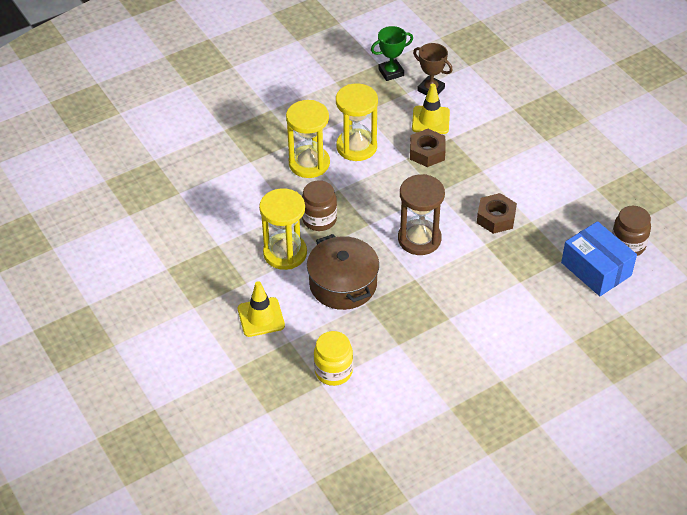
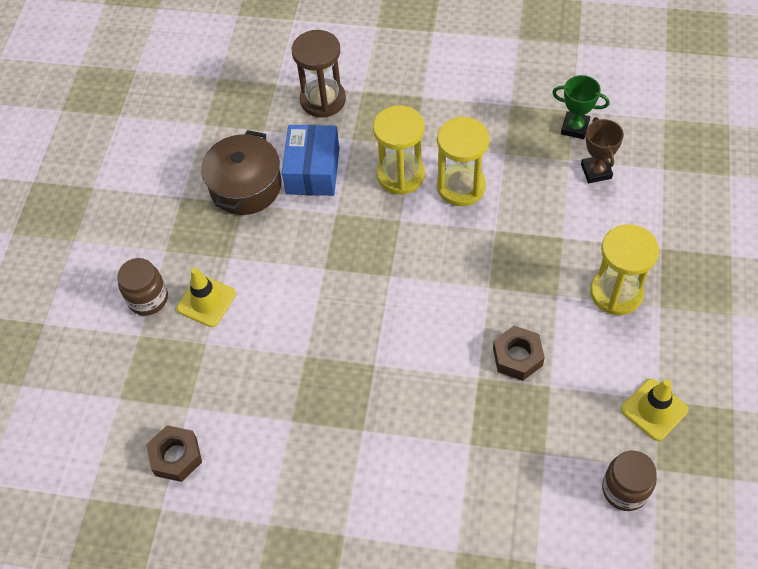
camera: 45 degrees right, 10 degrees up
(285, 253) = (289, 252): yellow hourglass -> yellow hourglass (616, 293)
(319, 219) = (352, 239): brown jar -> brown jar (148, 299)
(333, 371) = (210, 403): yellow jar -> none
(343, 284) = (306, 321): brown pot -> brown pot (245, 186)
(419, 239) = (420, 325): brown hourglass -> brown hourglass (323, 100)
(427, 152) = (522, 238): brown nut -> brown nut (176, 456)
(430, 120) = (561, 205): yellow traffic cone -> yellow traffic cone (654, 409)
(596, 269) = (562, 490): blue box -> blue box (313, 171)

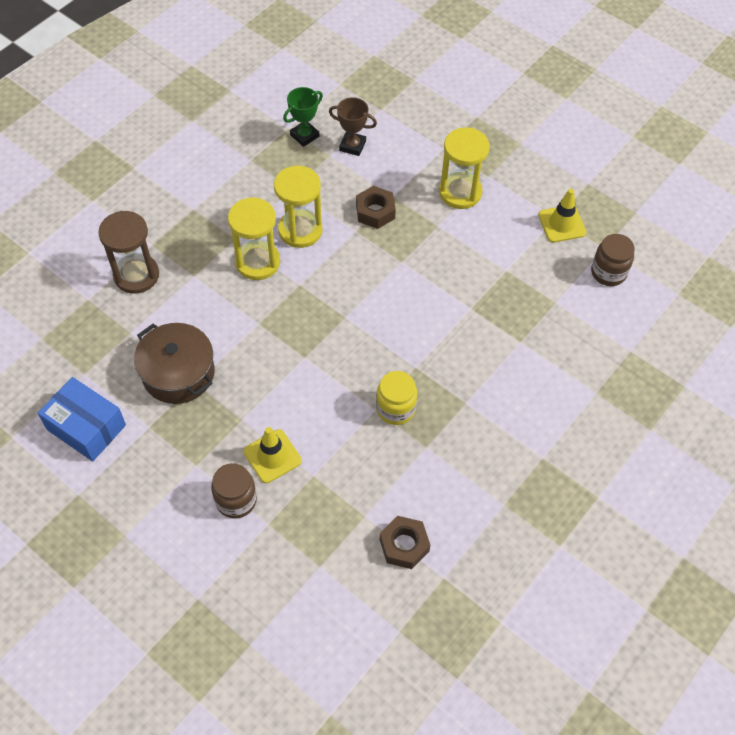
camera: 65 degrees left, 0 degrees up
(313, 171) = (203, 318): blue box -> blue box (86, 427)
(316, 372) = (395, 409): none -> yellow jar
(517, 357) = (470, 276): brown nut -> brown nut (375, 212)

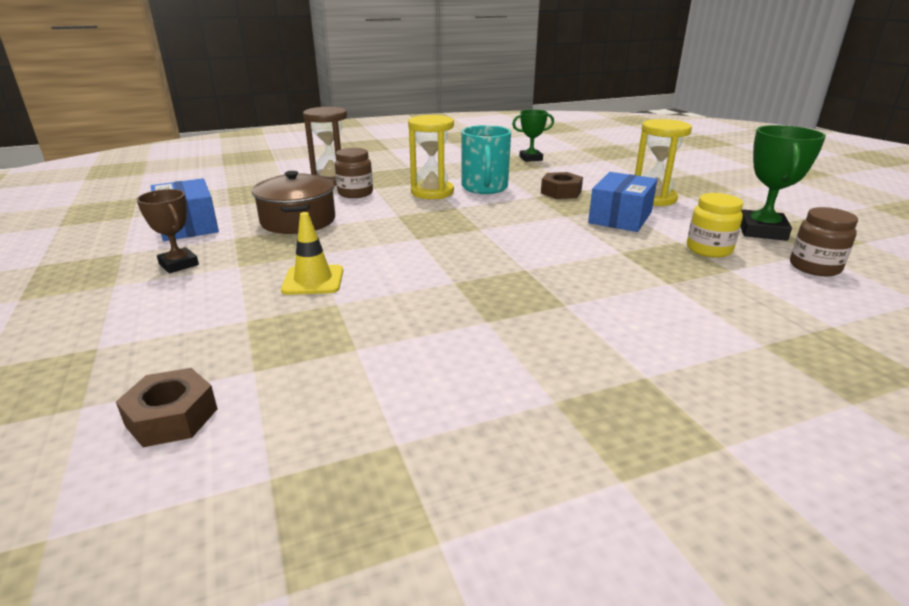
camera: 30 degrees right, 30 degrees down
(236, 500) = (240, 295): brown jar -> brown jar (355, 193)
(300, 230) = (484, 187): yellow hourglass -> turquoise mug
(352, 146) = (567, 167): brown trophy -> brown trophy (179, 264)
(395, 409) = (477, 287): yellow jar -> yellow jar (709, 249)
(404, 545) = (376, 390): brown nut -> brown nut (172, 417)
(447, 245) = (620, 217): none -> blue box
(561, 224) = (762, 231): yellow traffic cone -> green trophy

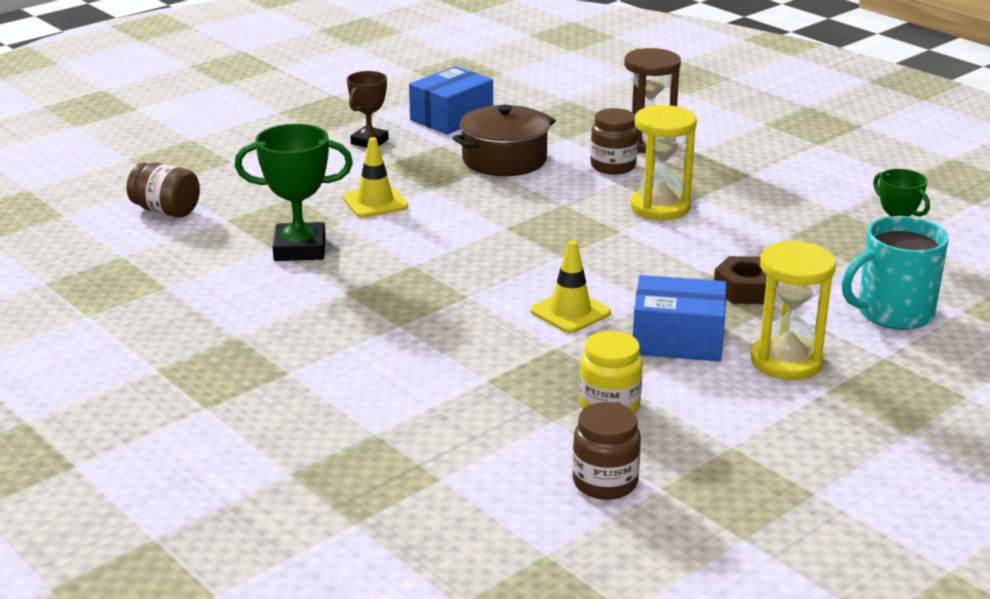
camera: 70 degrees right, 0 degrees up
(172, 417) = (166, 211): brown nut -> brown jar
(484, 187) = (712, 236): turquoise mug -> turquoise mug (893, 313)
(569, 239) = (570, 312): none -> yellow traffic cone
(762, 231) = (717, 450): green trophy -> green trophy (300, 249)

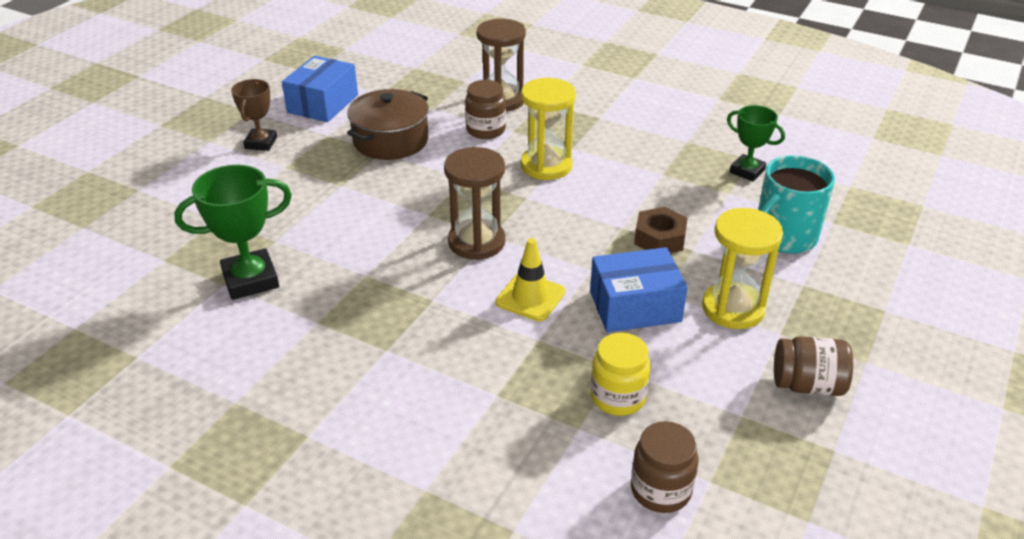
camera: 20 degrees left, 10 degrees up
(166, 211) = (97, 262): brown jar -> brown jar (807, 385)
(375, 202) = (297, 210): yellow traffic cone -> none
(542, 258) = (476, 242): none -> brown hourglass

